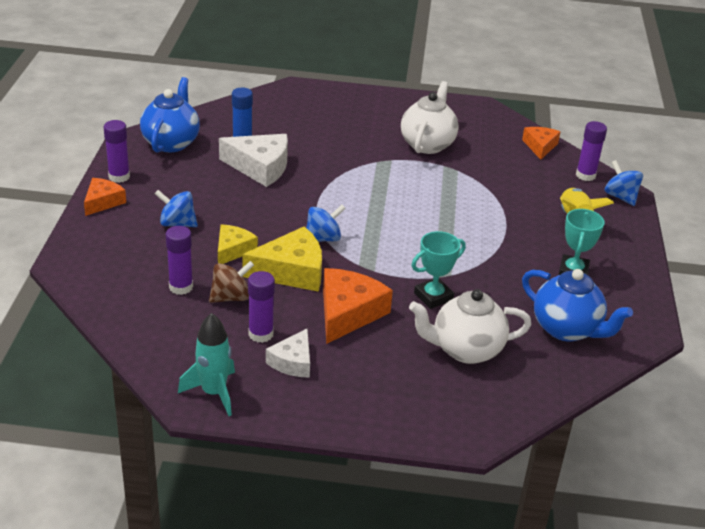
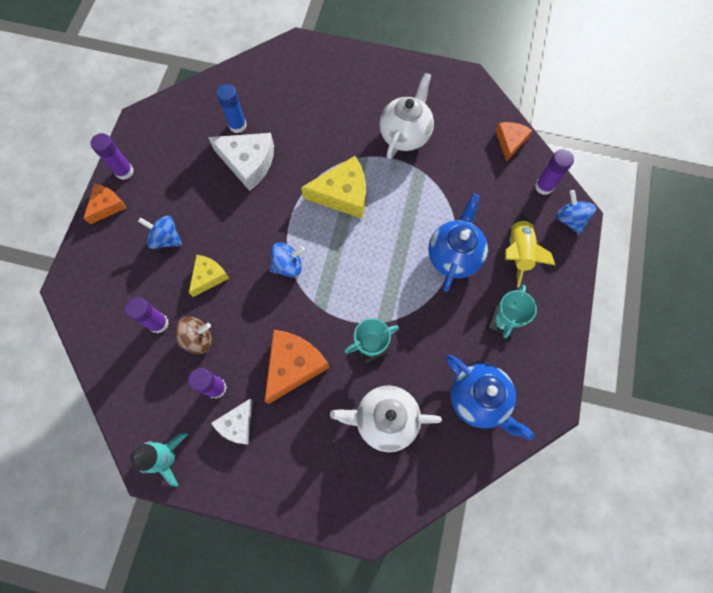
camera: 10 degrees right, 35 degrees up
(171, 143) = (175, 125): blue teapot -> blue teapot (454, 256)
(291, 271) = (254, 308): yellow cheese -> yellow cheese (342, 194)

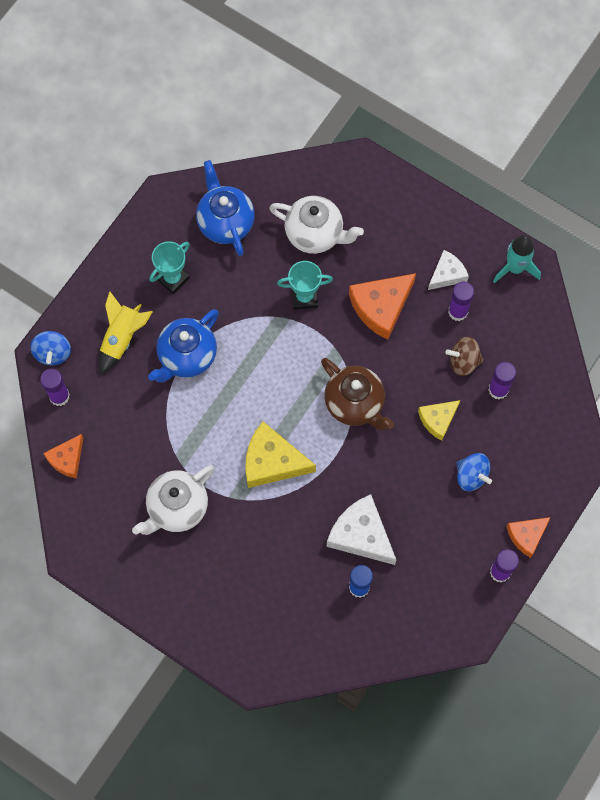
camera: 160 degrees left, 0 degrees up
(288, 265) = (355, 404): blue spinning top -> brown teapot

